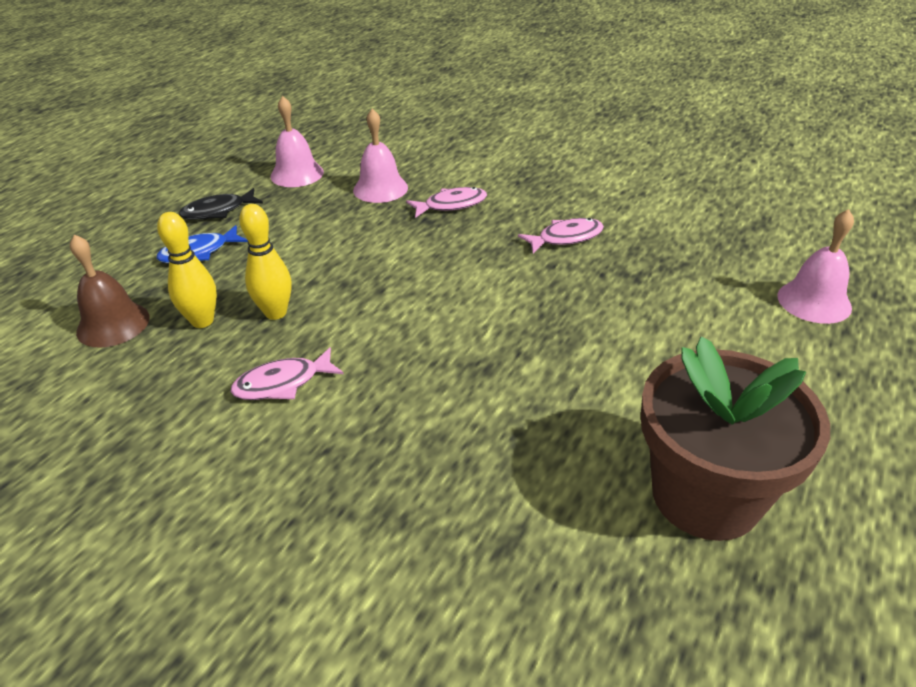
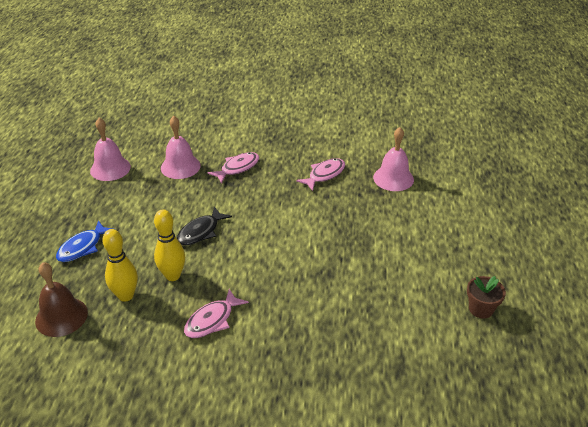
camera: 25 degrees left, 0 degrees up
(218, 211) = (72, 212): black fish -> black fish (201, 232)
(705, 495) = (481, 309): brown flower pot -> brown flower pot, size x0.42
(814, 301) = (480, 182): pink bell -> pink bell (393, 178)

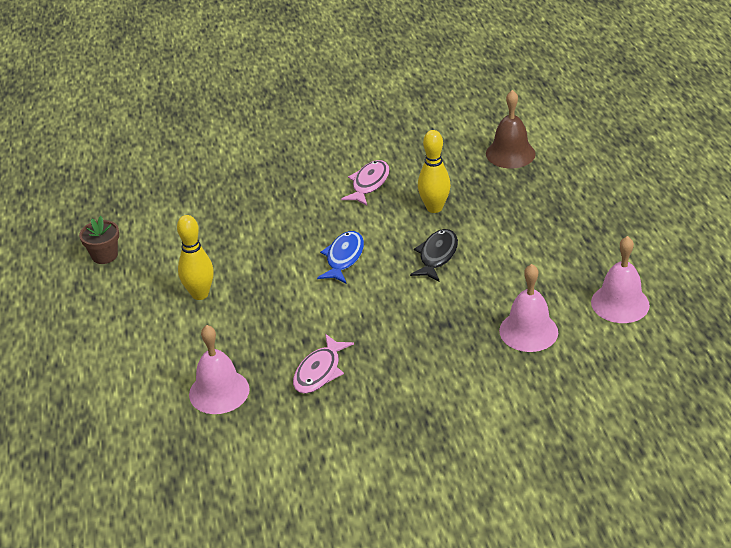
camera: 165 degrees right, 0 degrees up
(83, 247) = (553, 209): blue fish -> blue fish (343, 258)
(126, 296) = (466, 181): yellow bowling pin -> yellow bowling pin (200, 294)
(237, 168) = (447, 350): pink fish -> none

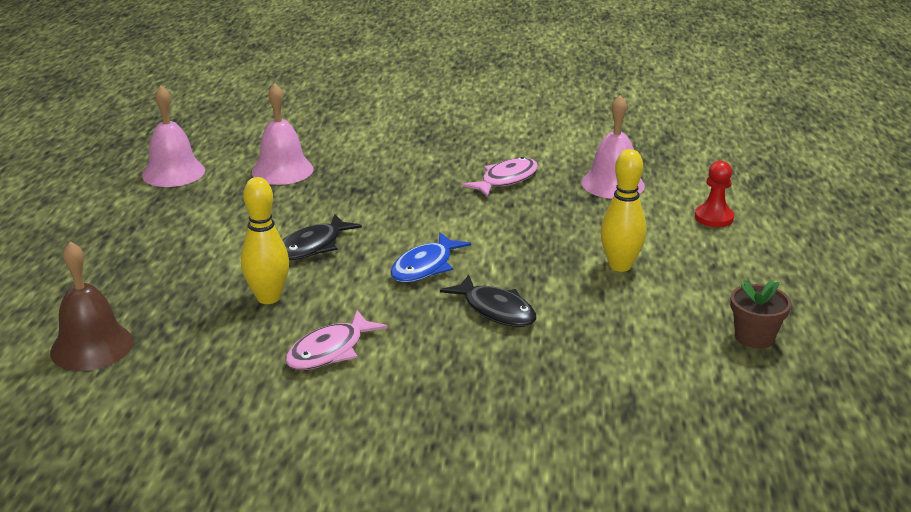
camera: 165 degrees left, 10 degrees down
(125, 368) = (714, 217): none -> red pawn
(279, 235) = (495, 310): none -> black fish

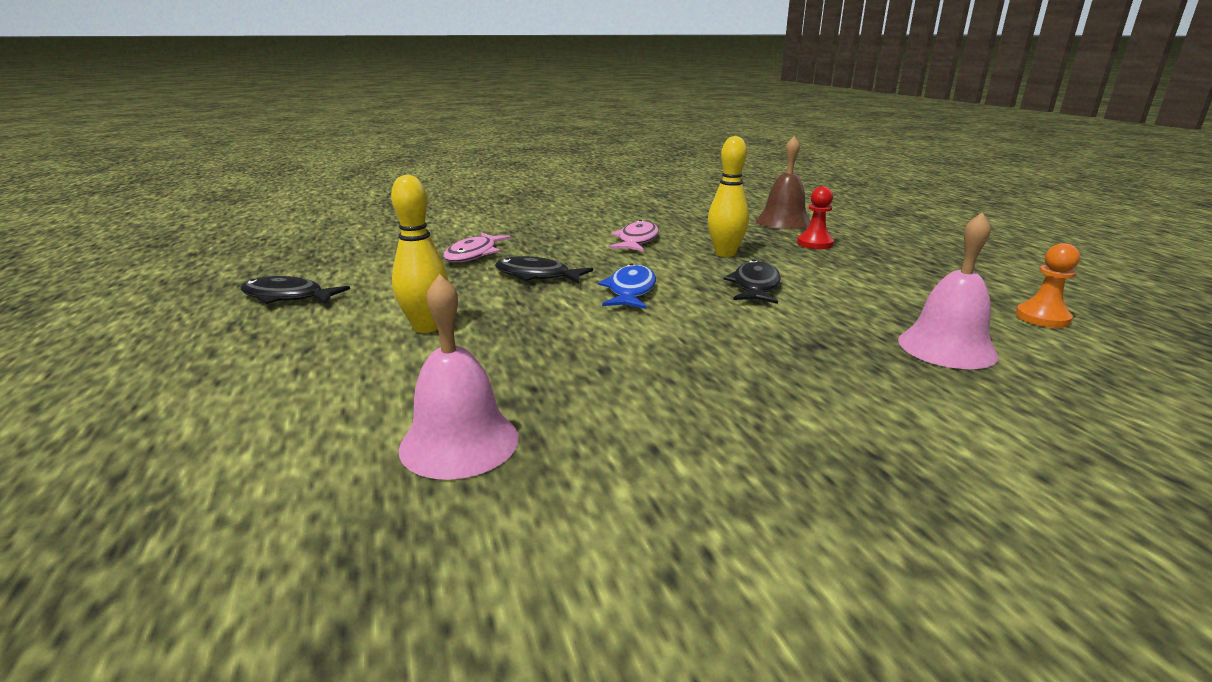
camera: 155 degrees right, 5 degrees down
(173, 172) = (1042, 318): pink bell -> orange pawn
(506, 180) = (643, 406): pink fish -> pink fish (474, 254)
(714, 217) = (280, 415): red pawn -> red pawn (815, 243)
(754, 337) = (287, 297): brown flower pot -> black fish

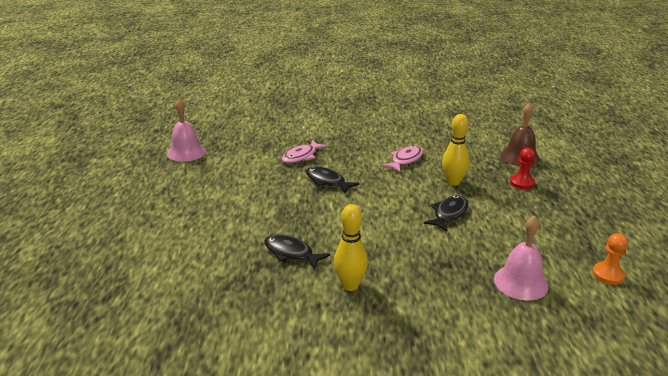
camera: 20 degrees right, 5 degrees up
(287, 297) = (194, 174): black fish -> black fish (291, 253)
(426, 327) = (252, 210): yellow bowling pin -> yellow bowling pin (350, 285)
(459, 442) = (238, 282): pink bell -> pink bell (186, 152)
(630, 291) = (372, 203): blue fish -> none

